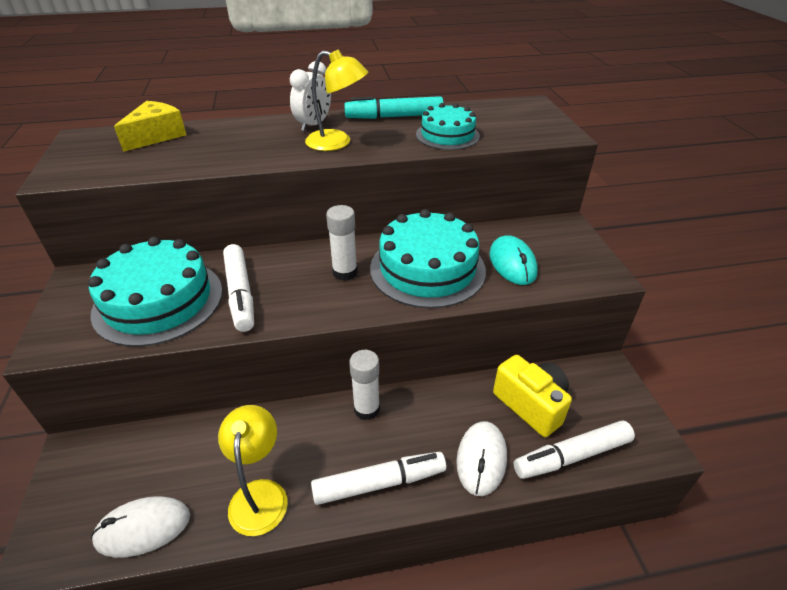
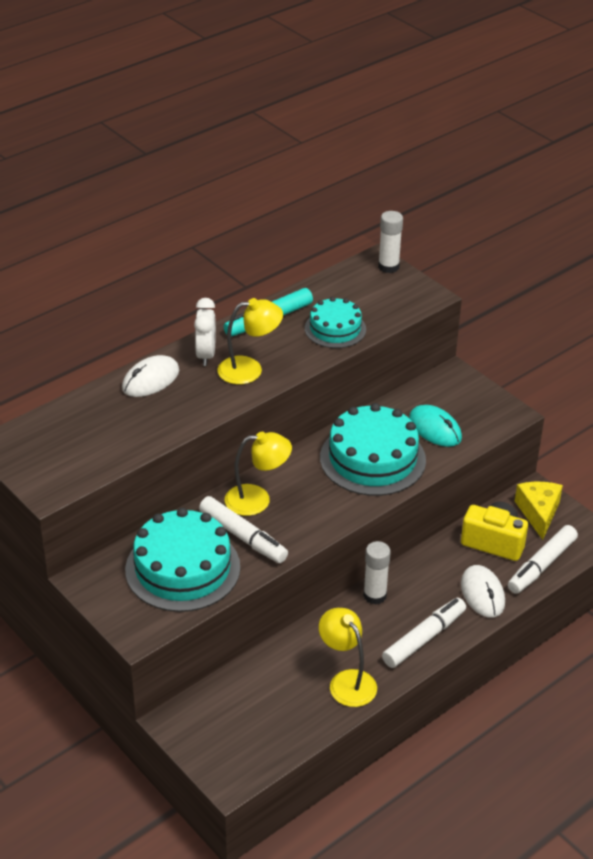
camera: 30 degrees left, 0 degrees up
(143, 528) = (285, 734): white mouse -> white mouse (150, 380)
(156, 136) = (74, 418): yellow cheese -> yellow cheese (538, 513)
(288, 266) = (257, 499): none -> yellow lamp
(345, 272) = (309, 487): white glue stick -> white glue stick (388, 267)

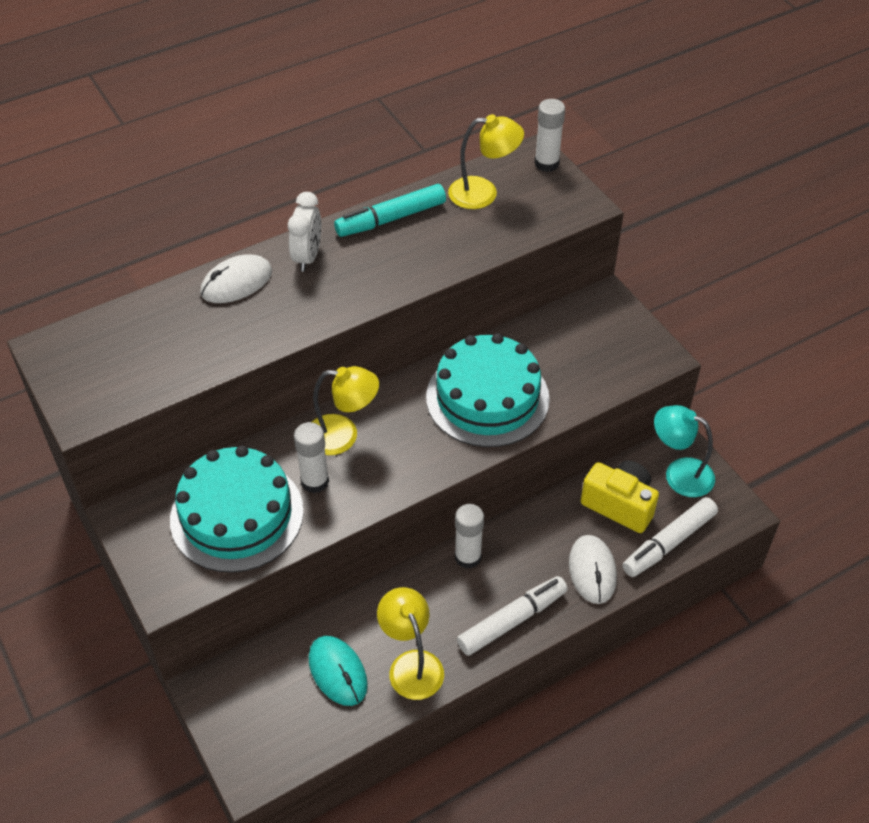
camera: 10 degrees right, 10 degrees up
(242, 536) = (315, 481): white marker -> white glue stick
(249, 369) = (352, 281): yellow lamp -> yellow lamp (483, 193)
(335, 329) = (465, 238): turquoise cake -> none
(435, 429) = (568, 367): turquoise mouse -> turquoise mouse (338, 672)
(538, 513) = (679, 473): yellow cheese -> turquoise lamp

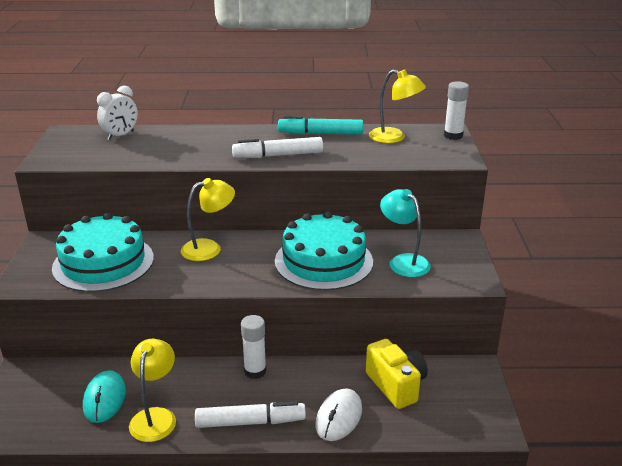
camera: 30 degrees right, 20 degrees down
(236, 282) = (196, 135): white mouse -> none
(307, 257) = (250, 136): white clock -> white clock (120, 135)
(315, 481) = (167, 263): white glue stick -> none
(343, 435) = (209, 248): yellow lamp -> yellow lamp turned 60 degrees counterclockwise
(669, 542) = (417, 425): white marker -> white marker (278, 155)
(679, 473) = (462, 384): turquoise lamp -> turquoise lamp (403, 261)

